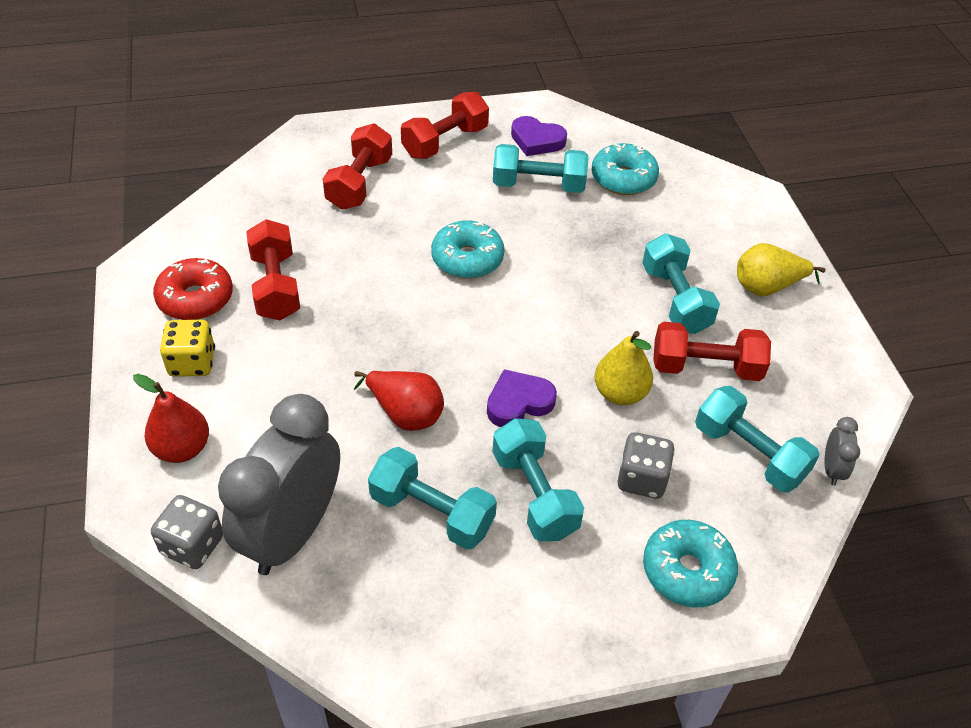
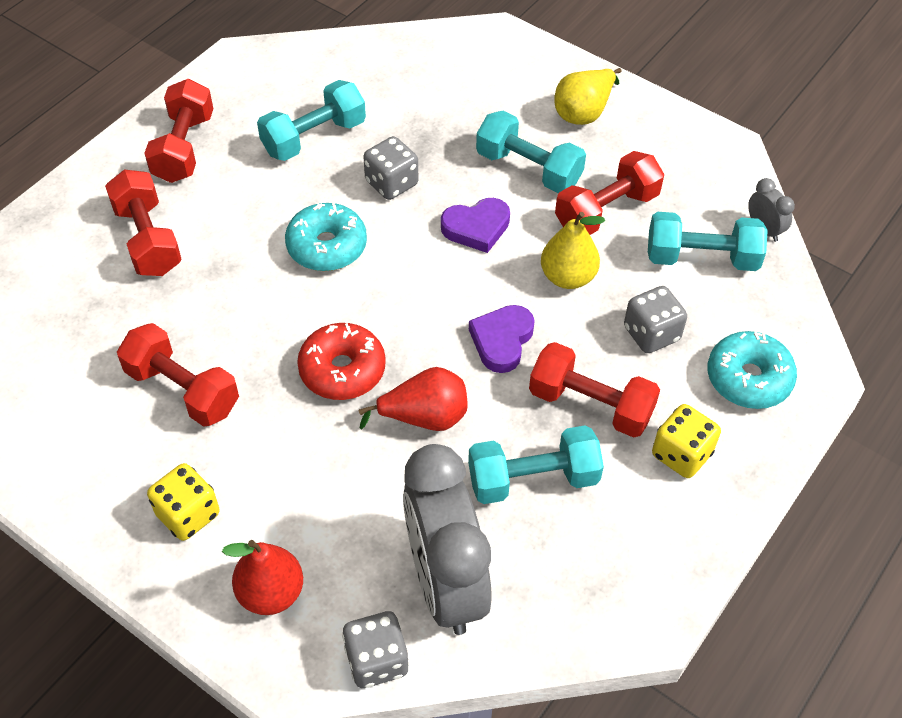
camera: 40 degrees left, 5 degrees up
(195, 298) = (119, 455): red donut -> red donut (342, 370)
(534, 494) = (590, 405): turquoise dumbbell -> red dumbbell
(536, 140) = (266, 95): purple heart -> purple heart (476, 228)
(559, 247) = (391, 183): none -> grey dice
(565, 583) = (681, 454): none -> yellow dice
(623, 179) = (379, 86): turquoise donut -> none

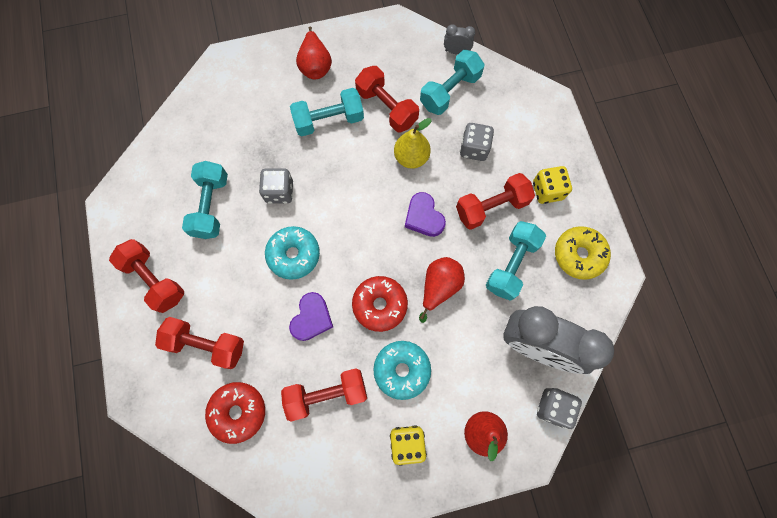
camera: 50 degrees left, 20 degrees up
(92, 319) = (238, 412): none -> red donut
(476, 228) = (345, 174): purple heart -> purple heart (312, 318)
(584, 112) = (315, 66): yellow pear -> red pear
(606, 211) = (386, 108): red dumbbell -> red dumbbell turned 45 degrees counterclockwise
(627, 552) = (579, 255): none -> yellow donut
(748, 378) = (530, 130): turquoise donut -> turquoise donut (402, 370)

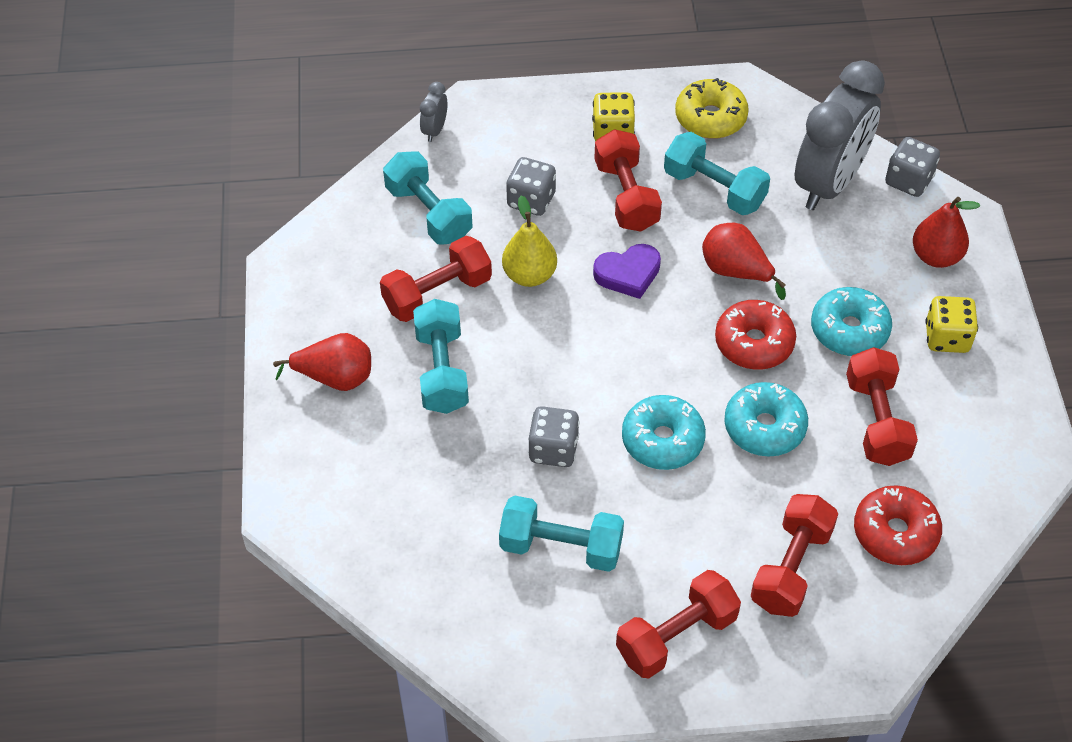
camera: 80 degrees left, 20 degrees down
(312, 318) = (764, 427): purple heart -> turquoise donut
(456, 51) = (361, 195): grey clock -> grey clock (435, 130)

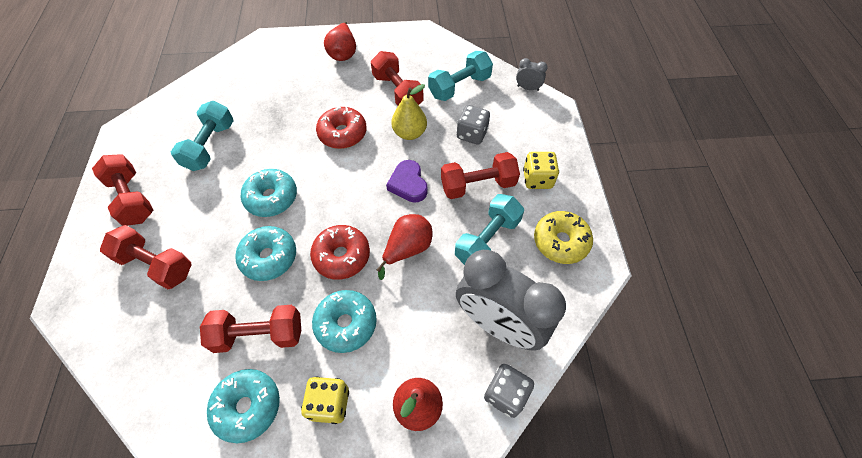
camera: 90 degrees right, 5 degrees up
(442, 370) = (342, 94): turquoise dumbbell -> none
(553, 449) = (277, 143): grey dice -> none
(895, 533) = (160, 336): red donut -> red donut (342, 133)
(965, 417) = (247, 407): none -> turquoise donut

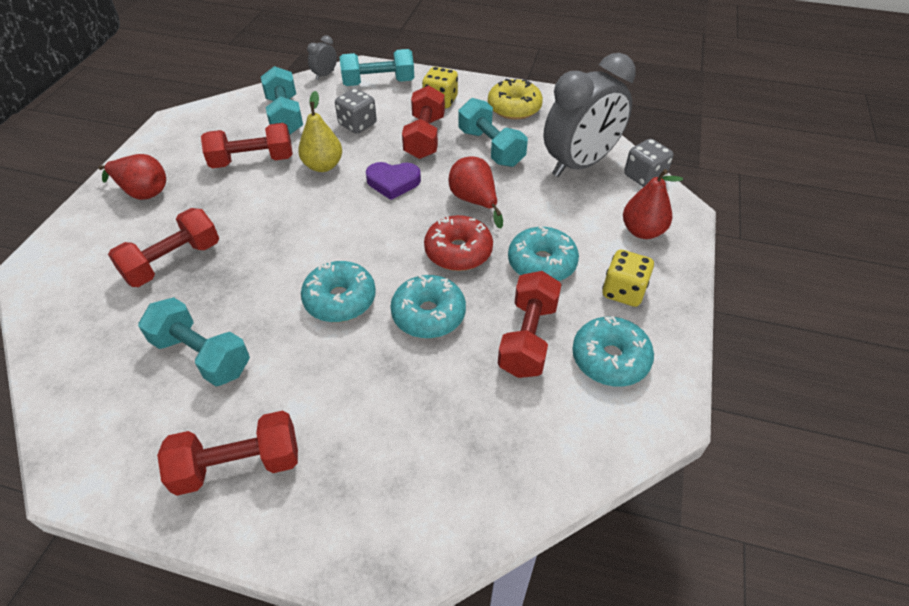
camera: 70 degrees left, 10 degrees down
(156, 264) = (379, 438): red dumbbell -> red dumbbell (173, 262)
(342, 133) = (282, 218): red donut -> none
(538, 126) = (378, 83): none -> turquoise dumbbell

